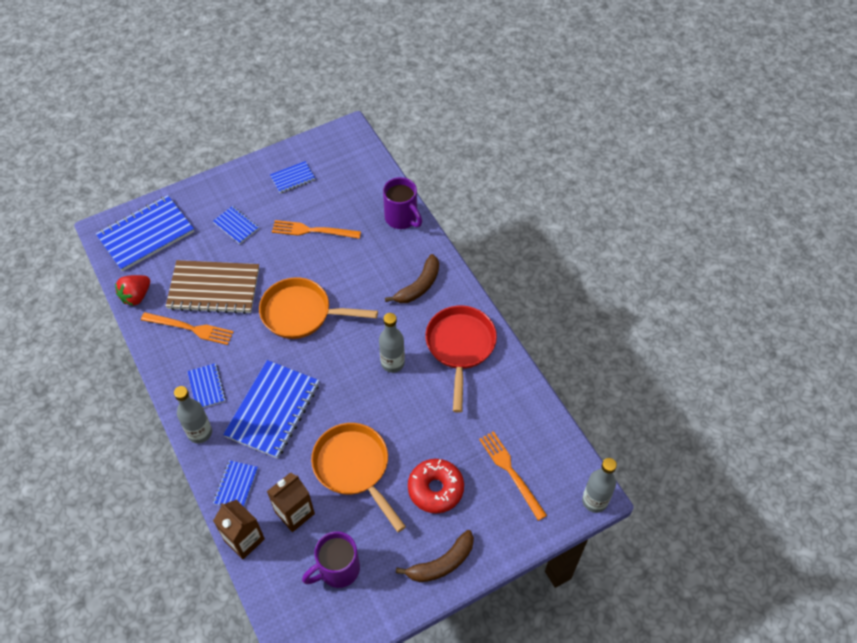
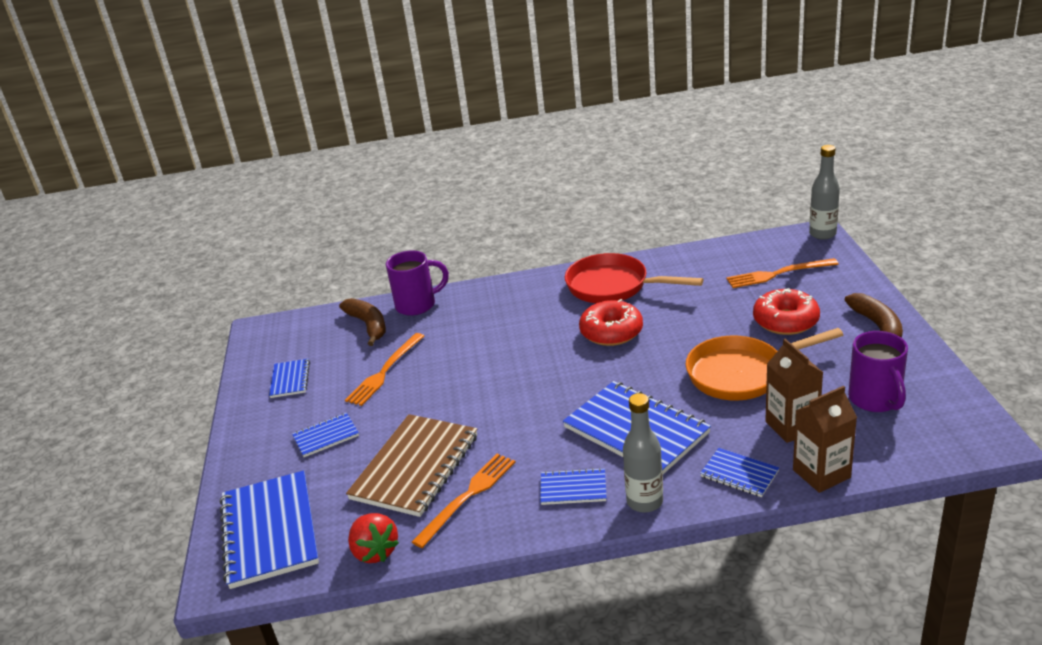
camera: 65 degrees left, 25 degrees down
(301, 313) = (503, 392): orange pan -> none
(392, 363) = (611, 332): grey bottle -> red donut
(419, 286) = (518, 303): brown banana -> brown banana (368, 325)

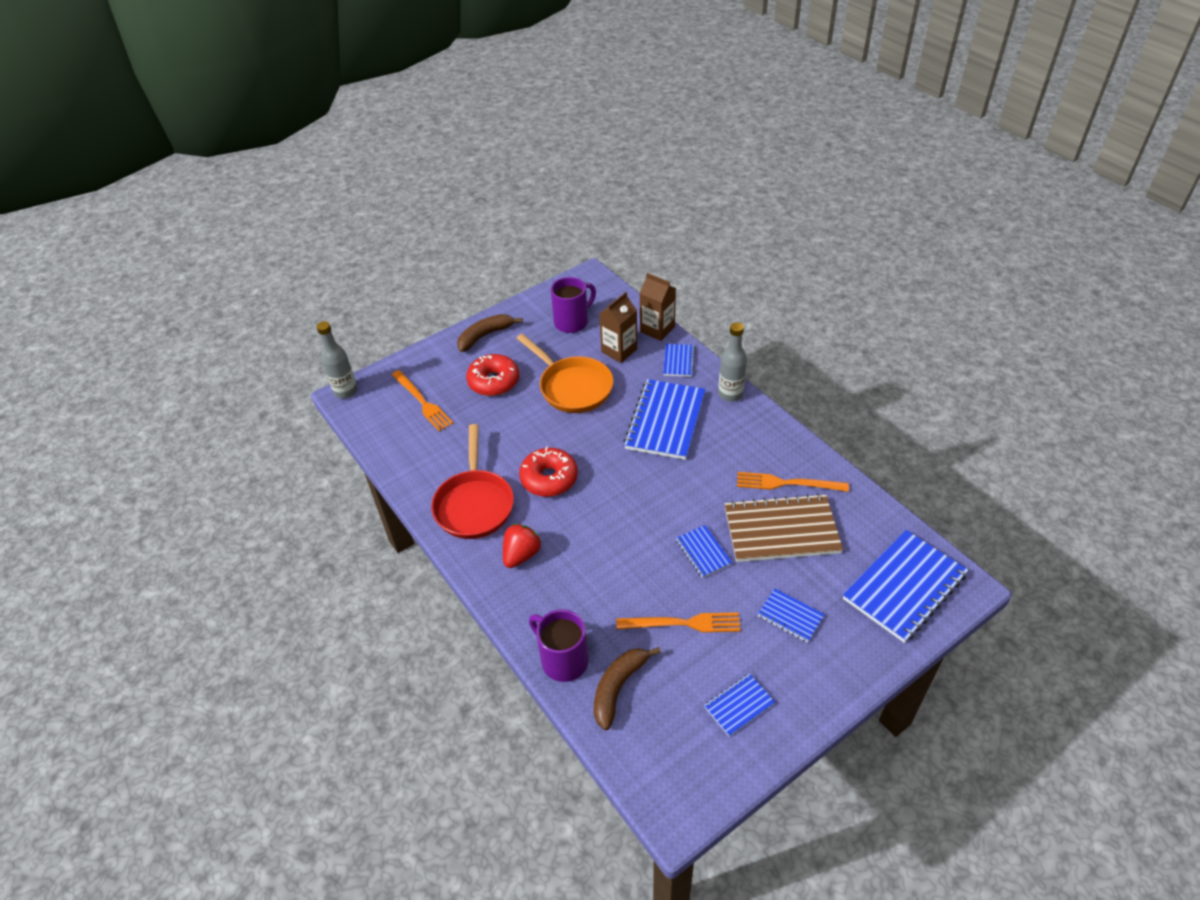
camera: 120 degrees left, 15 degrees up
(375, 551) = (869, 509): red strawberry -> red strawberry (521, 555)
(573, 488) = (742, 431): blue notebook -> blue notebook (703, 552)

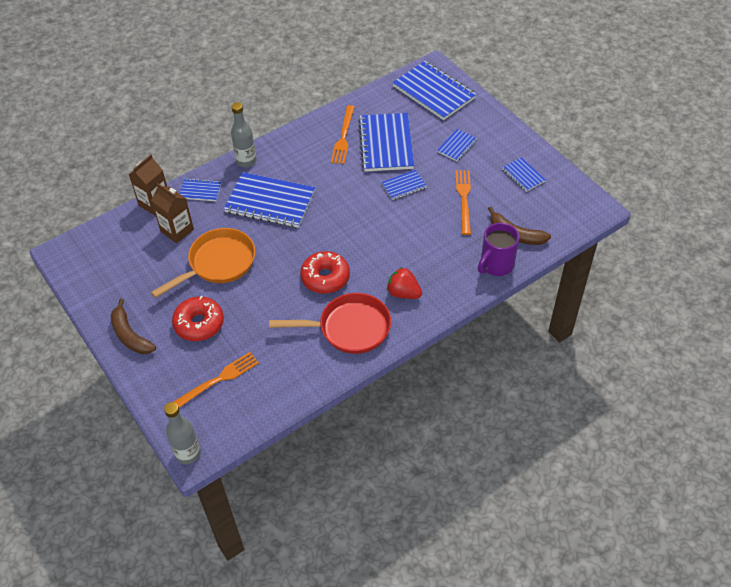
camera: 90 degrees left, 5 degrees up
(572, 322) = (128, 265): purple mug -> none
(781, 530) = (386, 144): brown notebook -> blue notebook

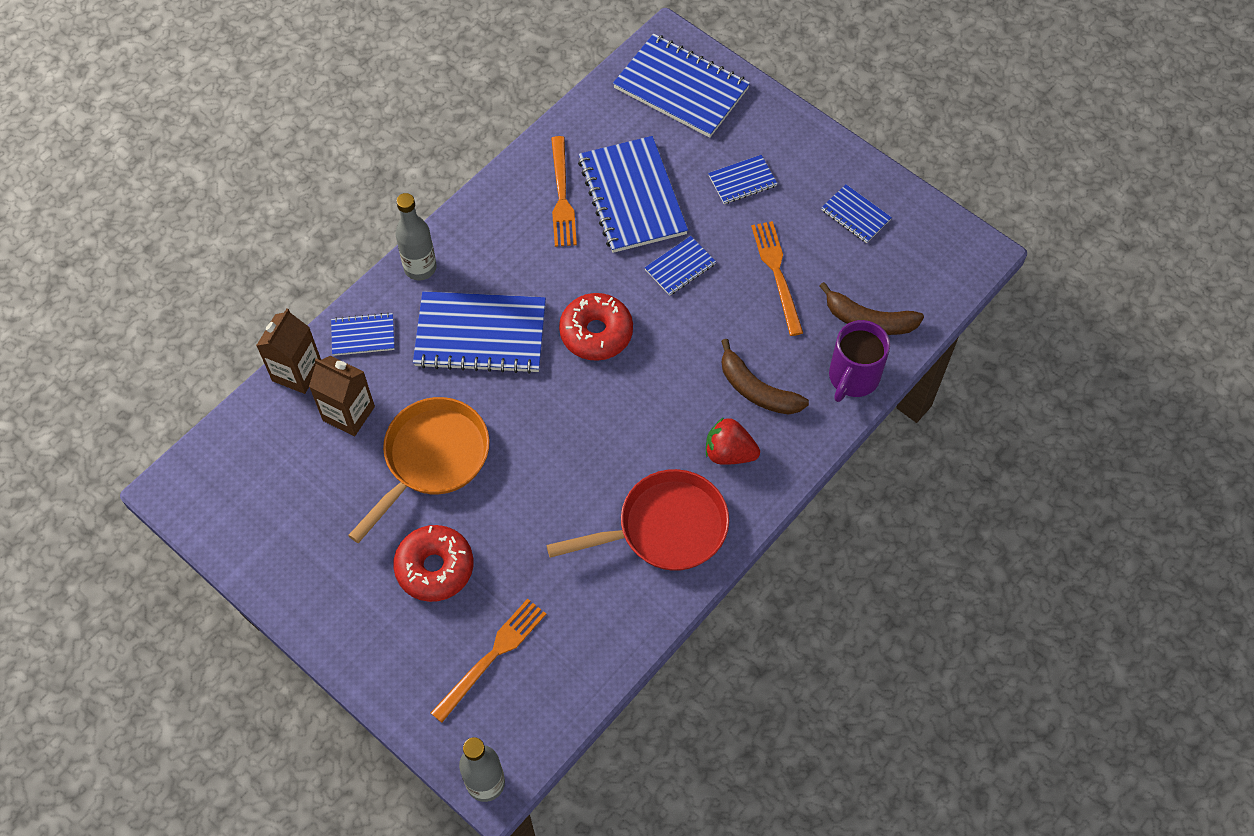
camera: 15 degrees left, 10 degrees up
(130, 335) = (334, 609): brown banana -> brown banana (757, 390)
(325, 277) = (604, 450): red donut -> red donut (596, 333)
(457, 146) = (742, 181): blue notebook -> blue notebook turned 45 degrees clockwise

